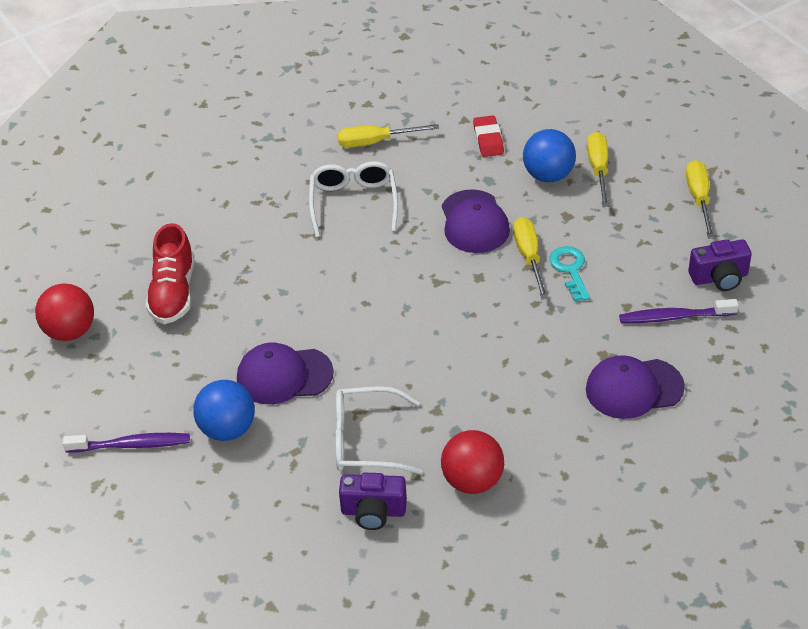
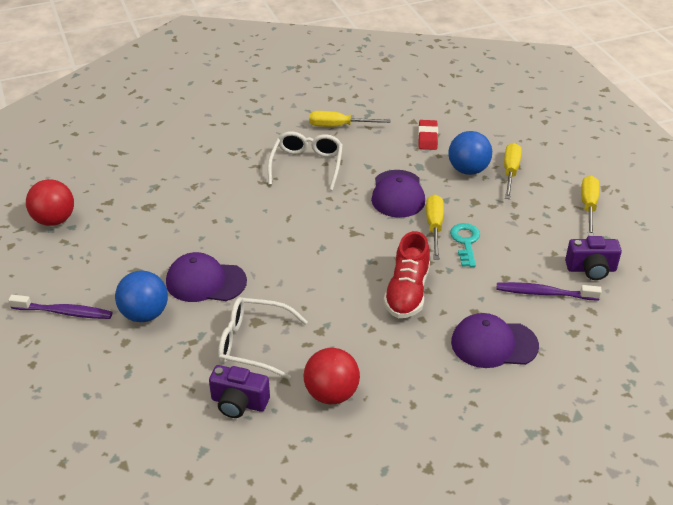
camera: 10 degrees right, 5 degrees down
(173, 293) = (144, 206): red shoe -> red shoe (407, 292)

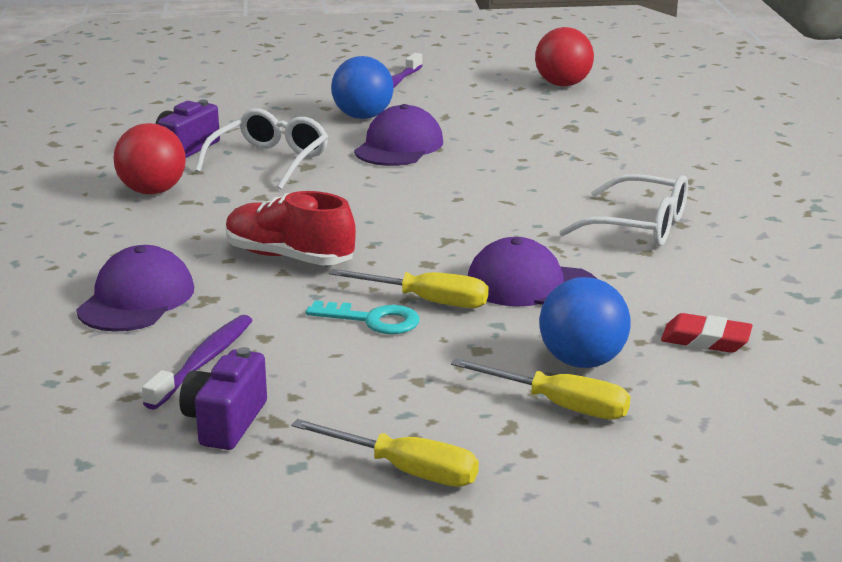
camera: 105 degrees right, 15 degrees down
(339, 126) = (758, 264): yellow screwdriver -> none

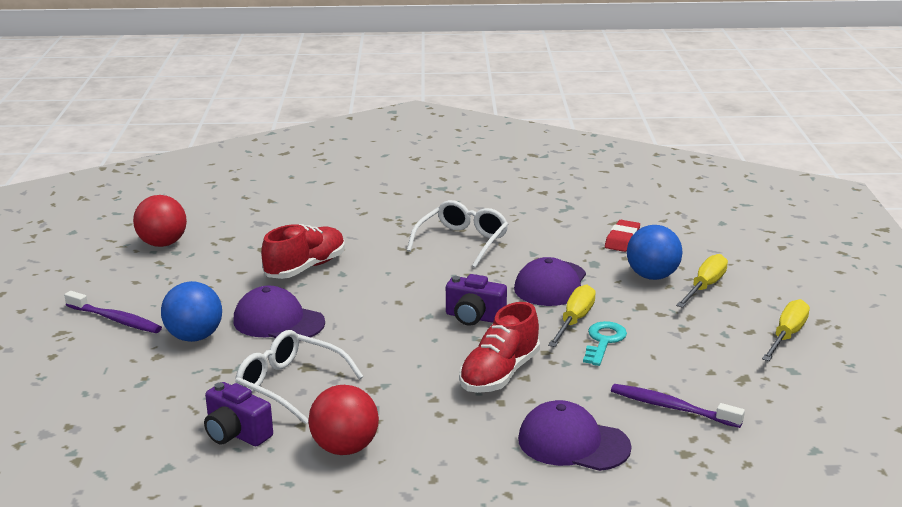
camera: 85 degrees left, 0 degrees up
(225, 422) = (750, 396): purple camera -> purple camera (474, 317)
(529, 148) = (305, 268): none -> red shoe

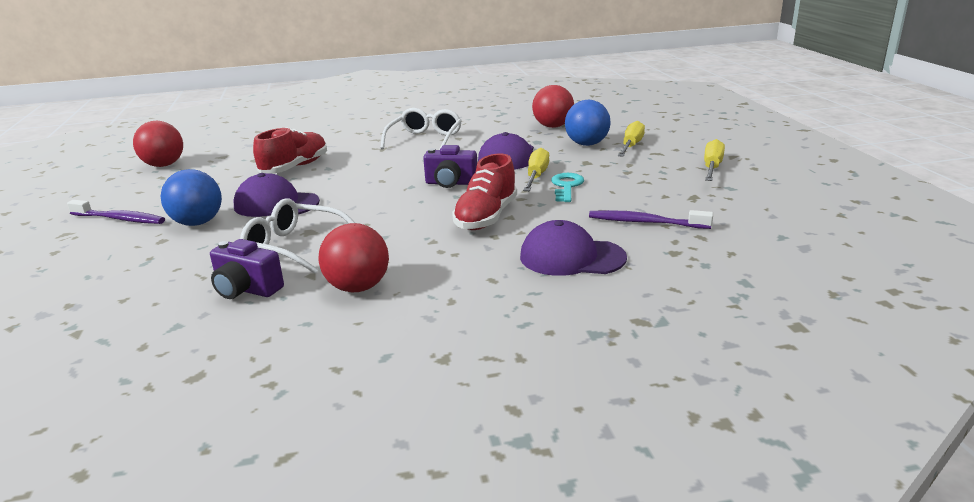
camera: 10 degrees left, 0 degrees up
(622, 240) = (553, 126): red eraser -> red ball

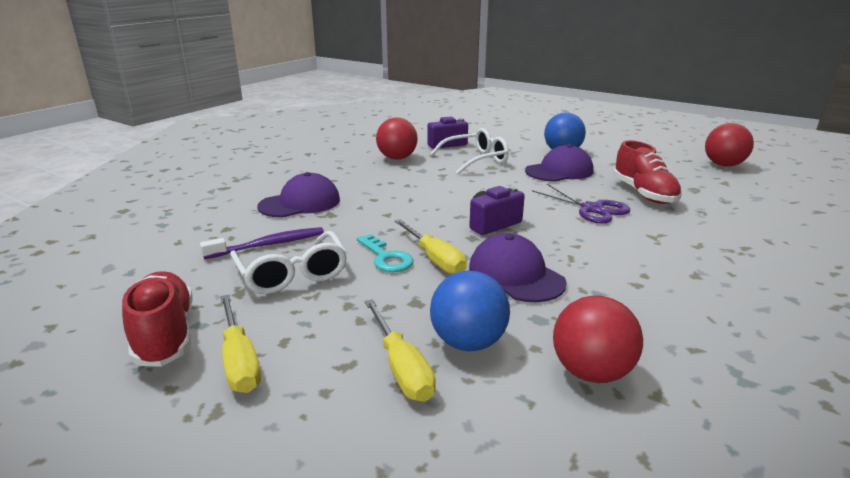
camera: 135 degrees right, 0 degrees up
(119, 219) = (605, 141): purple toothbrush -> none
(361, 170) = (592, 209): none -> purple scissors
(425, 140) = (656, 265): white glasses -> white glasses (292, 273)
(486, 217) = (403, 208): red shoe -> red shoe (165, 335)

